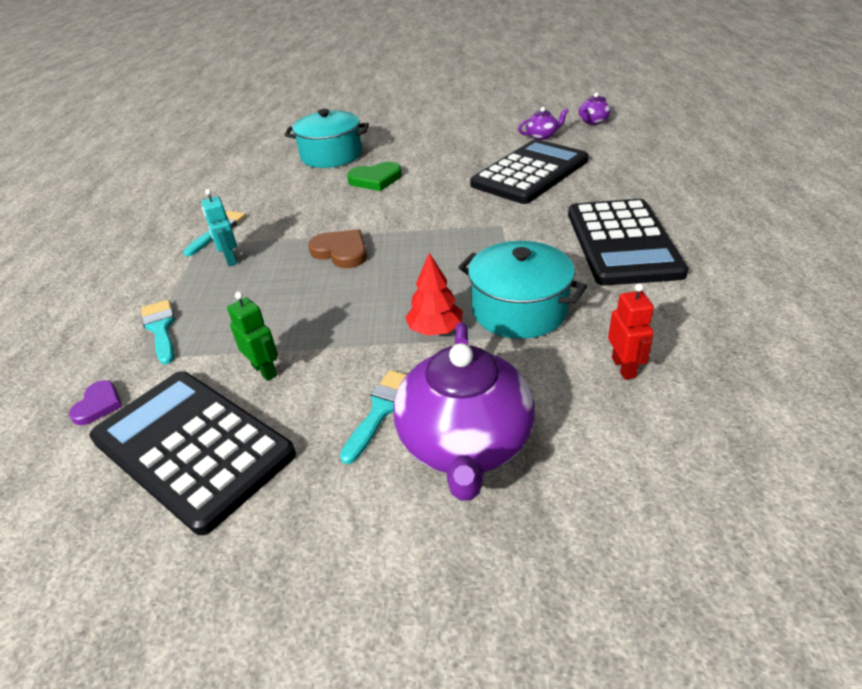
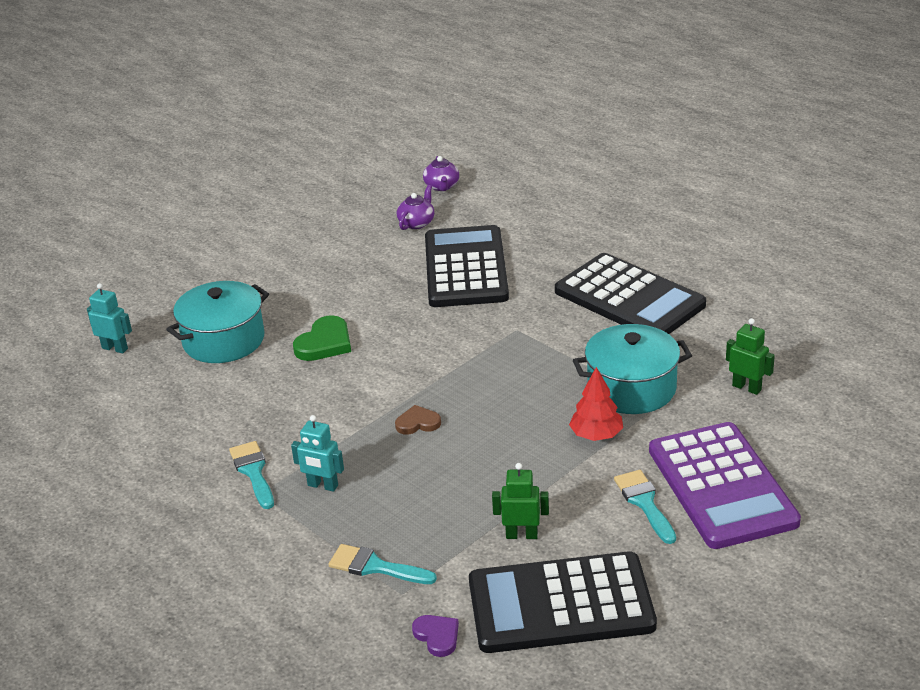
camera: 45 degrees left, 5 degrees down
(281, 138) = (115, 348): none -> turquoise robot
(341, 252) = (418, 423): brown heart -> brown heart, size x0.63
(465, 443) = (721, 486): purple teapot -> purple calculator
(624, 367) = (747, 387): red robot -> green robot

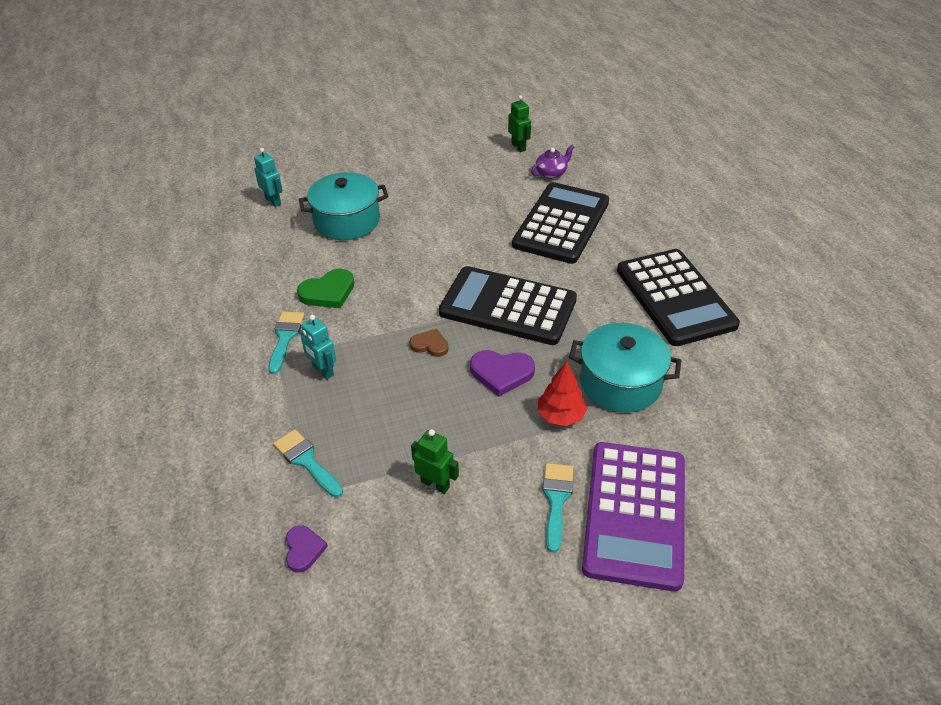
camera: 25 degrees right, 10 degrees up
(325, 343) = (413, 249): green heart -> green heart (328, 292)
(442, 186) = (592, 149): purple teapot -> none
(511, 421) = (501, 373): none -> purple heart
(560, 604) = (419, 568): black calculator -> black calculator (508, 306)
(747, 387) = (722, 423): green robot -> green robot (518, 147)

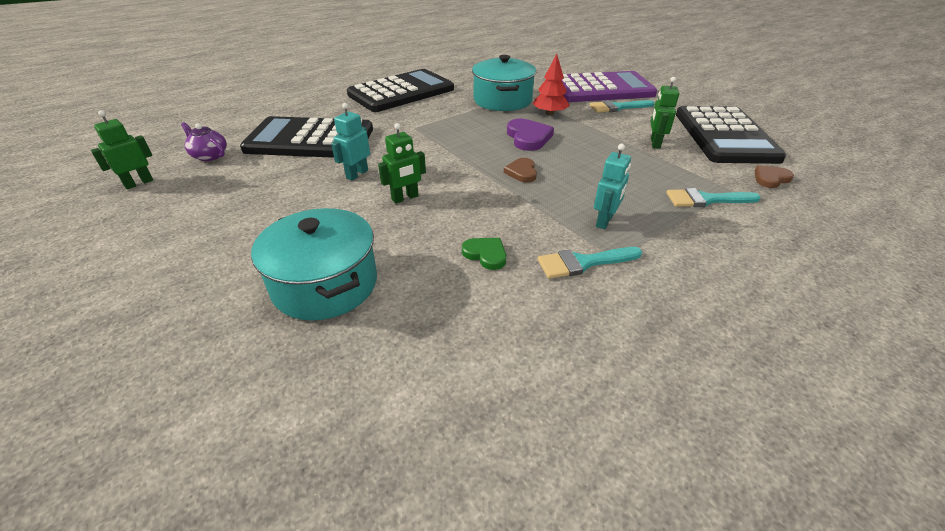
camera: 110 degrees left, 5 degrees down
(273, 201) = (268, 404): turquoise robot -> turquoise robot (357, 174)
(303, 549) = (771, 178): purple heart -> brown heart
(306, 461) = (706, 200): turquoise brush -> turquoise brush turned 60 degrees clockwise
(328, 292) = (485, 254): green heart -> green heart, size x0.63
(426, 266) = (405, 198): none -> green robot
(508, 306) = (447, 146): black calculator -> black calculator (724, 136)

